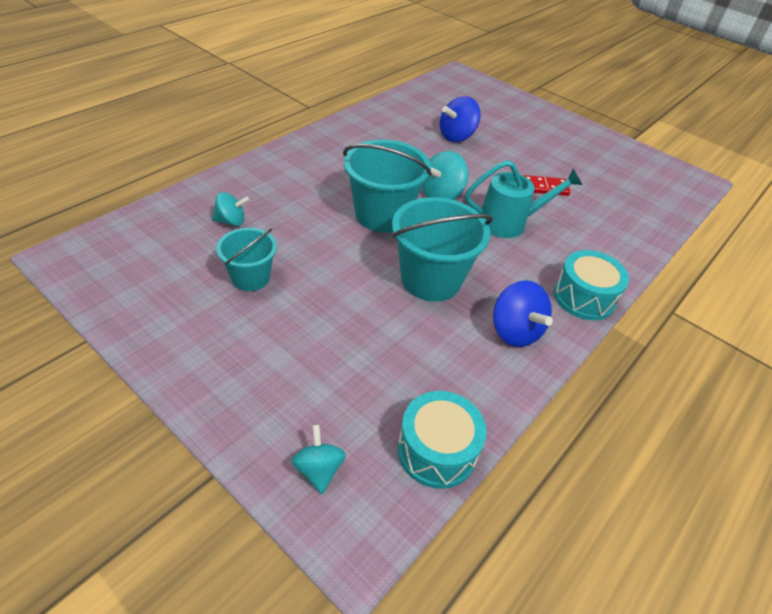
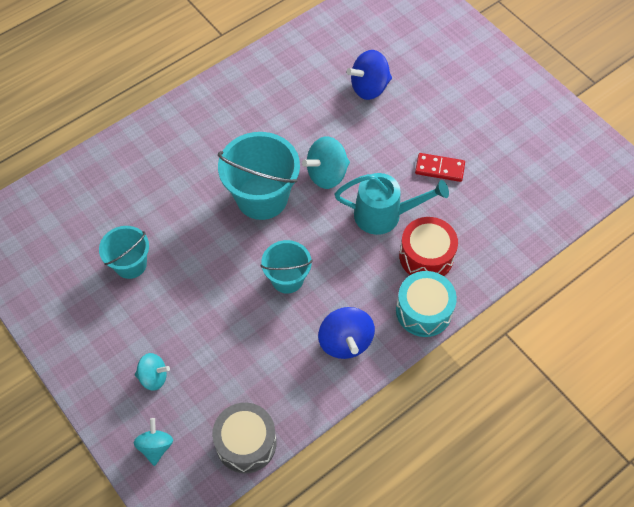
camera: 15 degrees right, 15 degrees up
(231, 221) = (122, 197): turquoise spinning top -> turquoise spinning top (153, 377)
(431, 279) = (287, 279): turquoise bucket -> turquoise bucket, size x0.60
(437, 450) = (246, 443): turquoise drum -> grey drum
(564, 252) = (426, 256): none -> red drum

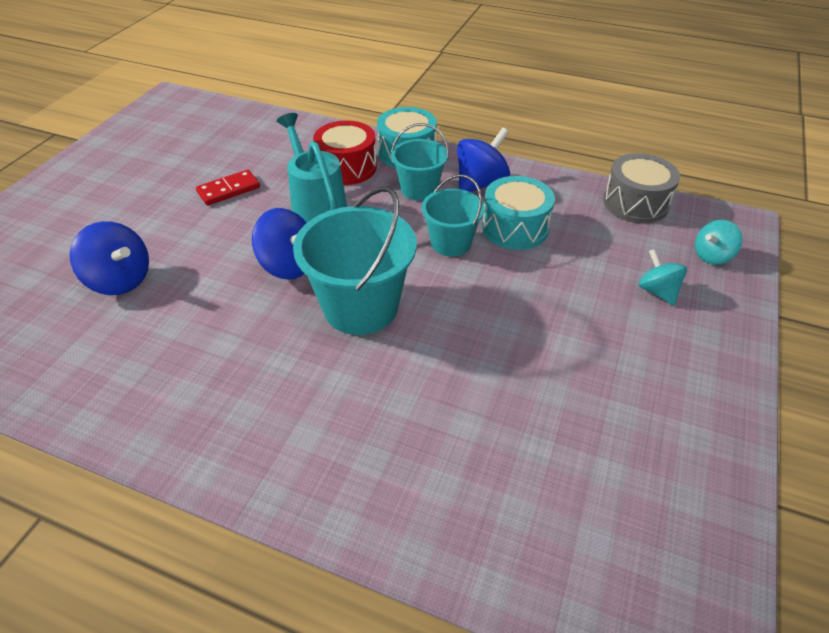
camera: 120 degrees left, 15 degrees down
(130, 264) = (559, 387): turquoise bucket -> turquoise bucket (419, 189)
(276, 331) = (515, 228): none -> turquoise drum
(327, 174) = (288, 266): turquoise spinning top -> blue spinning top
(439, 168) = (229, 190): red domino -> red domino turned 75 degrees clockwise

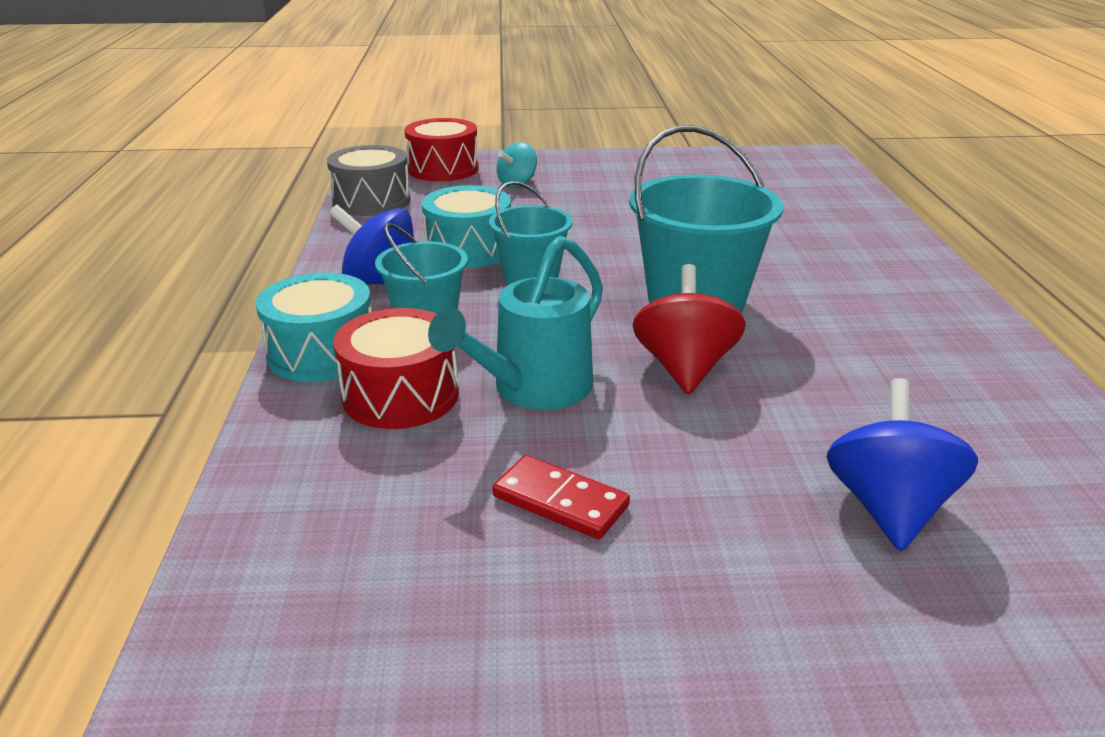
camera: 115 degrees left, 15 degrees down
(288, 266) = (685, 368): blue spinning top -> red spinning top
(712, 256) = (443, 169): turquoise spinning top -> red drum

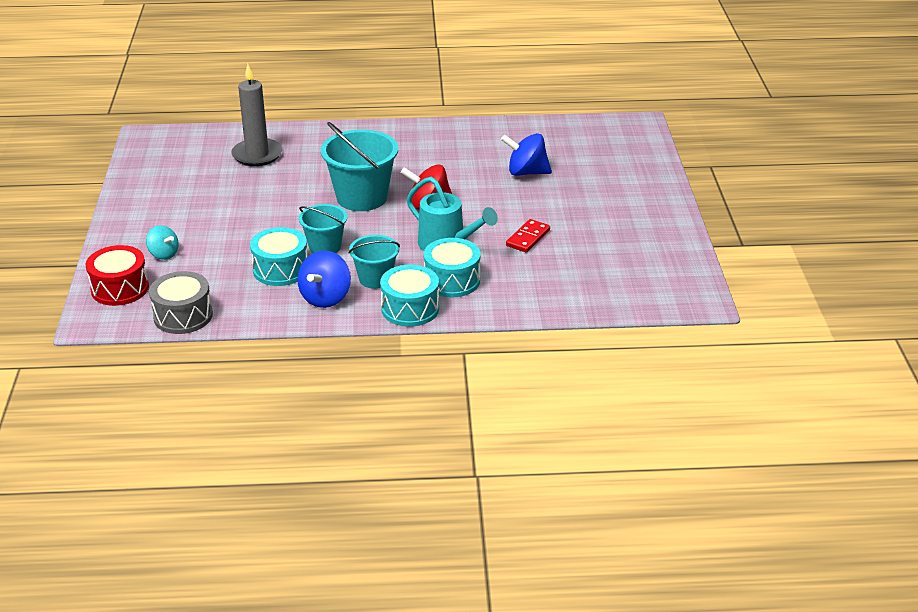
camera: 90 degrees left, 5 degrees up
(400, 395) = (452, 280): red drum -> turquoise drum
(803, 218) = (257, 155): none -> grey candle

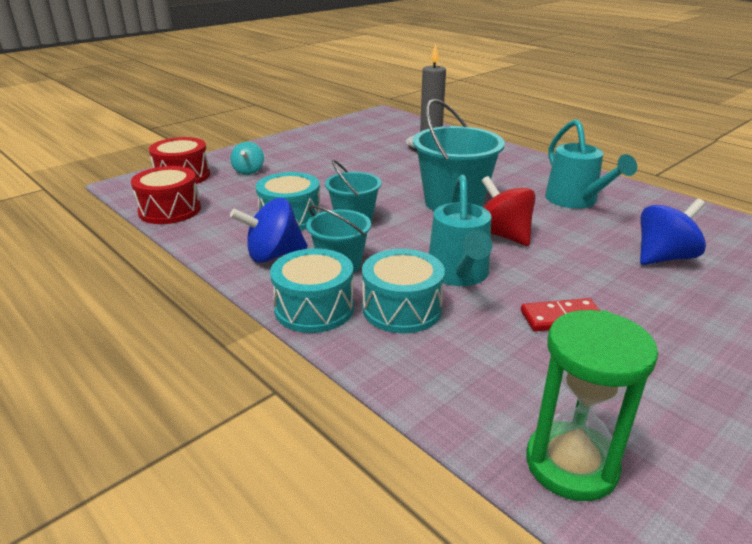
camera: 50 degrees right, 5 degrees down
(183, 316) = (170, 210): grey drum -> red drum
(431, 155) = (576, 201): none -> turquoise watering can
(526, 172) = (664, 257): blue spinning top -> blue spinning top turned 90 degrees clockwise
(612, 296) = (571, 464): none -> green hourglass

